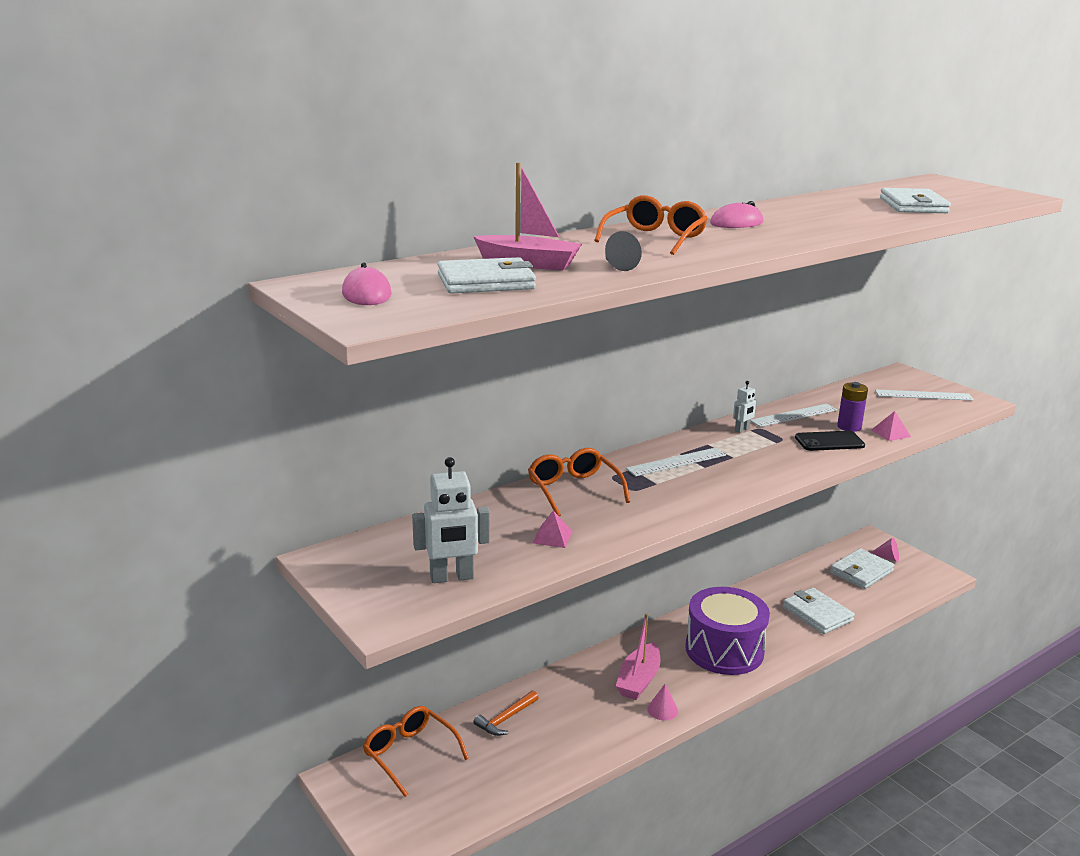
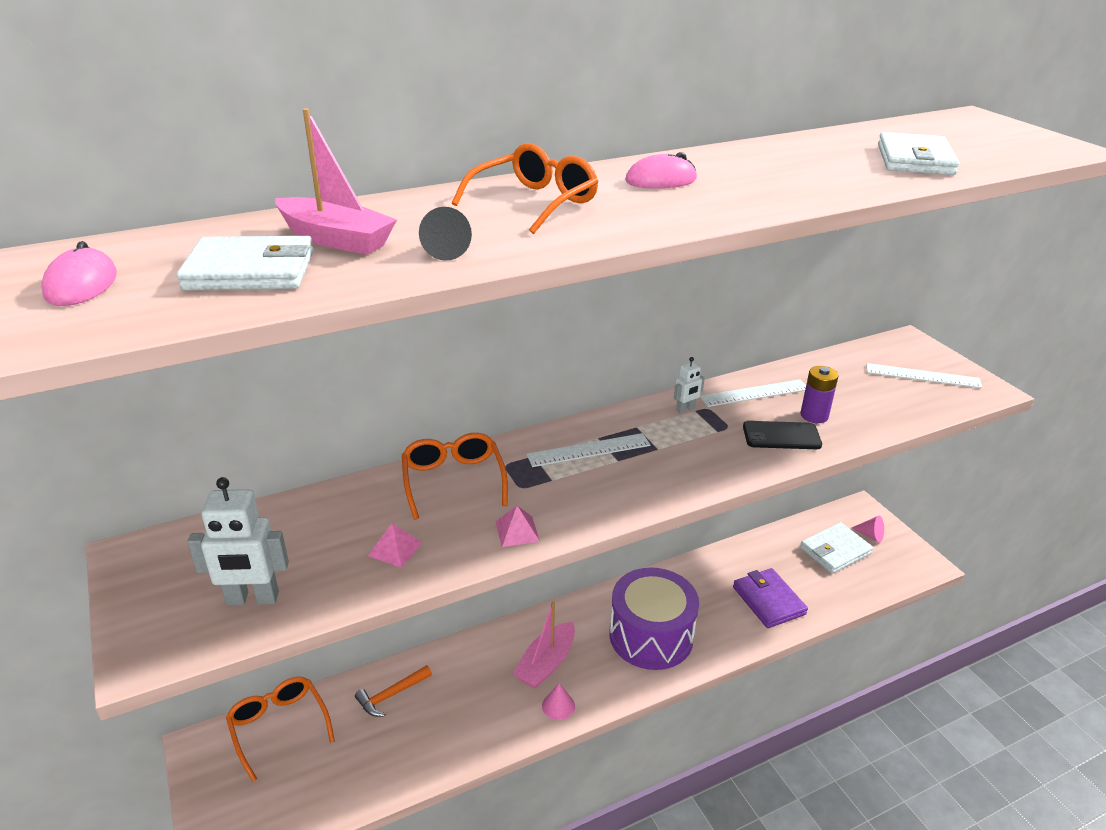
camera: 10 degrees right, 10 degrees up
(817, 614) = (768, 600): white wallet -> purple wallet
(890, 433) = (861, 429): pink pyramid -> pink pyramid (517, 531)

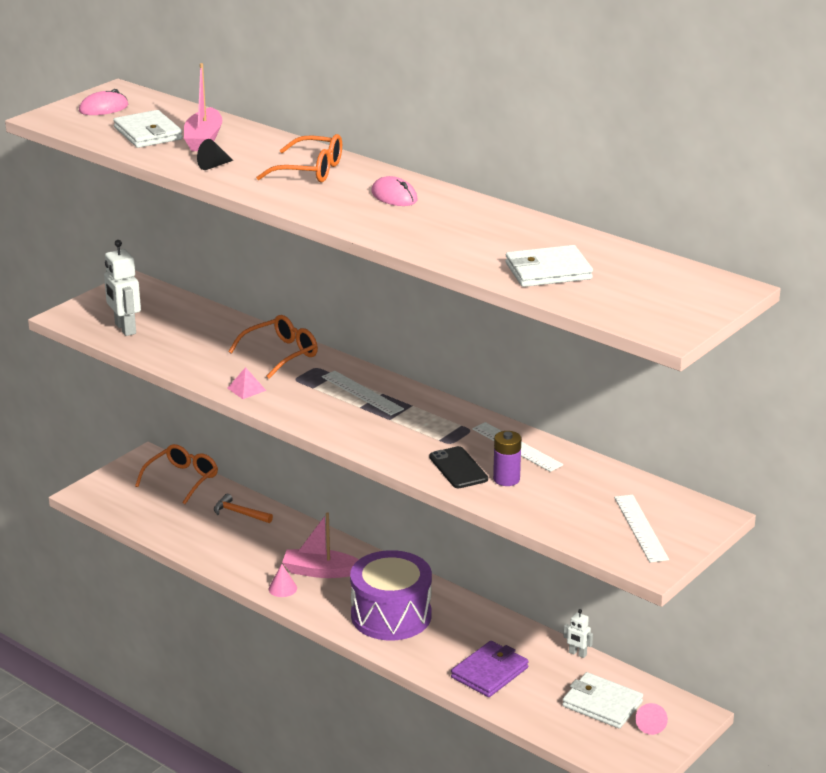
camera: 65 degrees right, 5 degrees down
(395, 549) = (197, 355): pink pyramid -> none
(685, 409) = (458, 420): white robot -> white robot (577, 654)

